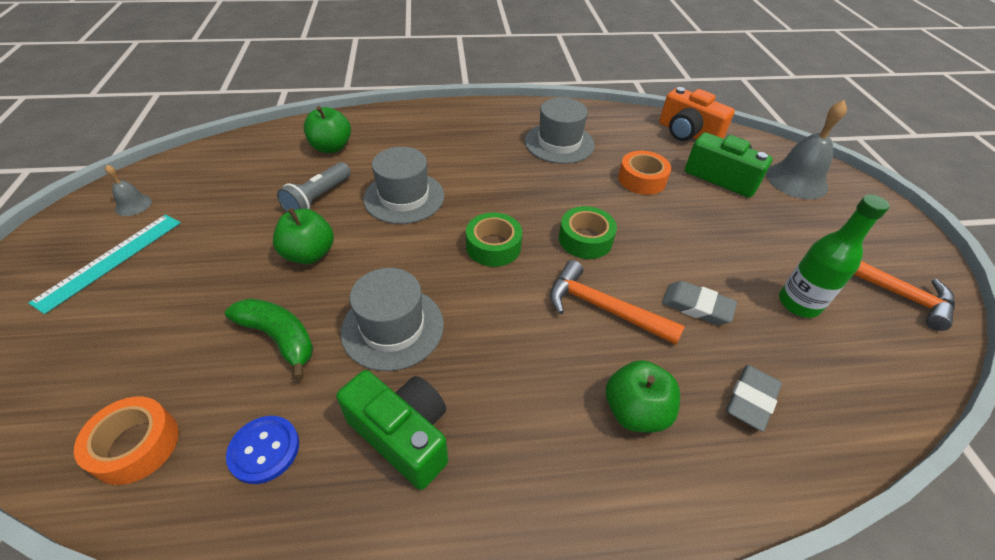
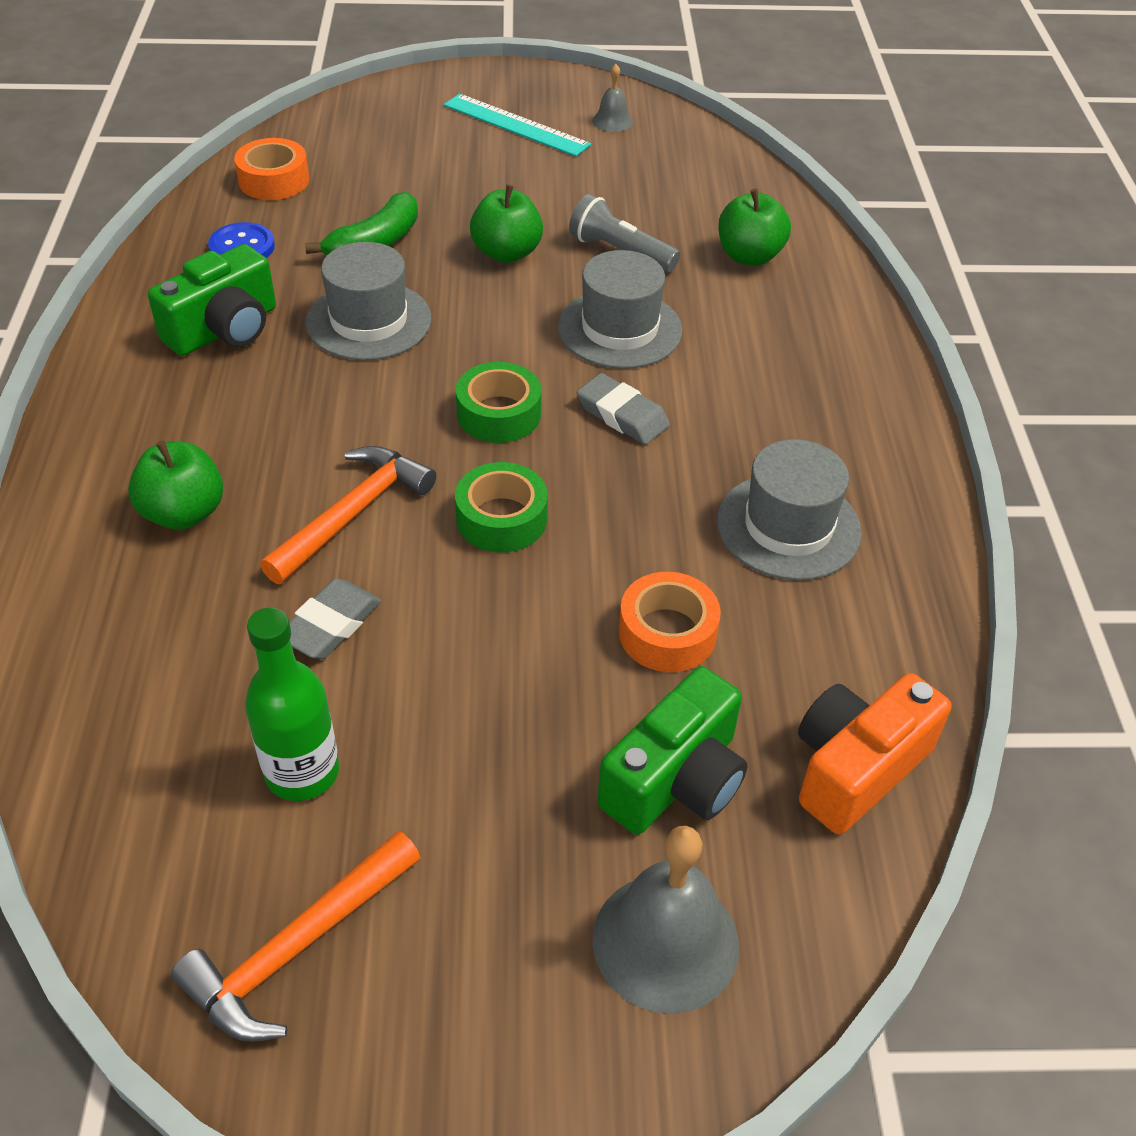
camera: 95 degrees right, 0 degrees up
(751, 400) = (155, 636): grey eraser -> grey eraser (622, 415)

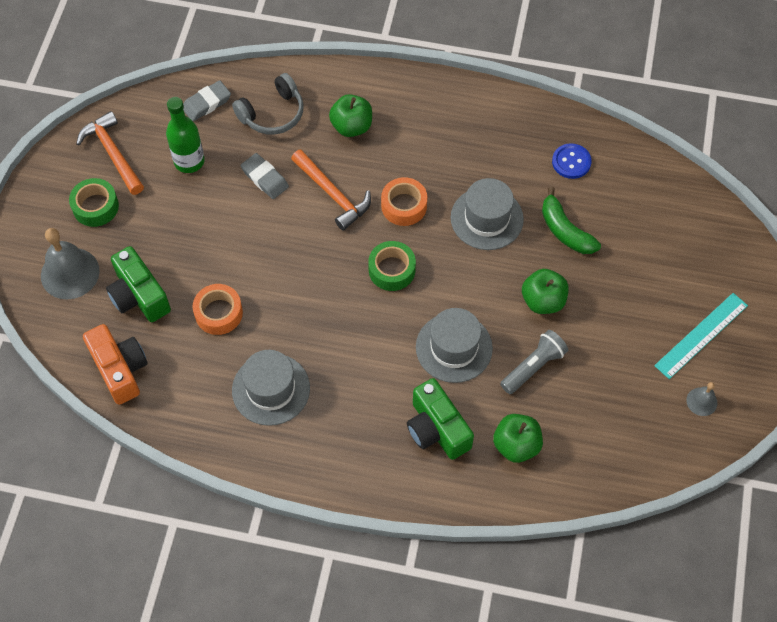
camera: 105 degrees right, 15 degrees up
(155, 645) = (273, 114): none -> grey headphones
(224, 329) = (492, 149): green camera -> green camera (437, 429)
(274, 180) = (643, 183): orange tape -> orange tape (404, 206)
(501, 519) = (312, 257): green tape -> green tape (95, 207)
(622, 415) = (376, 330): grey eraser -> grey eraser (206, 103)

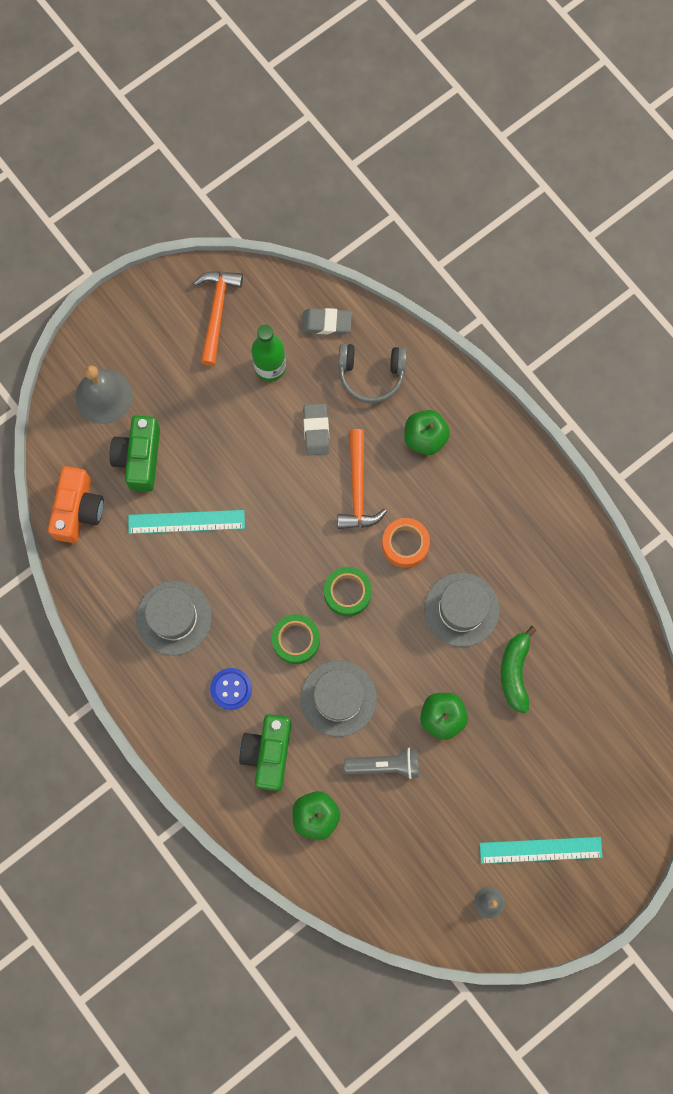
camera: 40 degrees right, 15 degrees up
(95, 207) = (167, 351): green tape -> green tape (296, 640)
(218, 313) = (186, 522): orange tape -> turquoise ruler
(571, 162) = (576, 615): blue button -> blue button (231, 689)

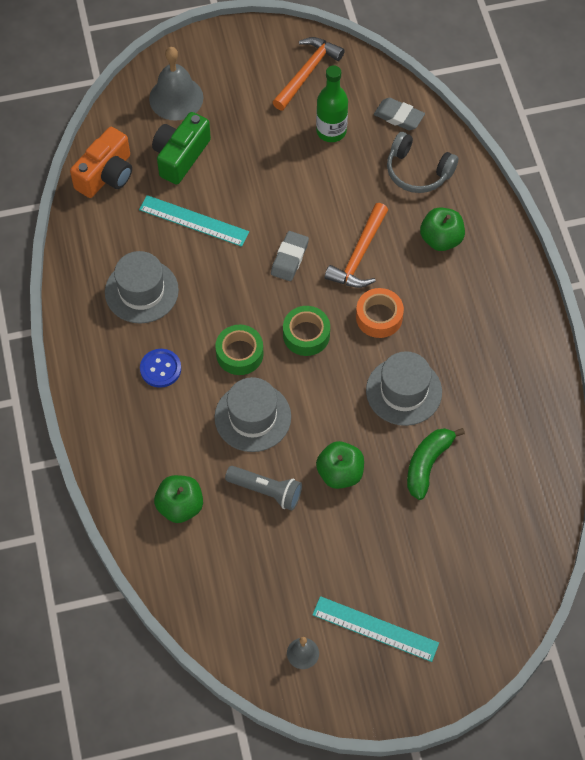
camera: 25 degrees right, 15 degrees down
(268, 753) = (165, 435): green camera -> none
(316, 430) = (346, 195): grey eraser -> grey eraser (289, 258)

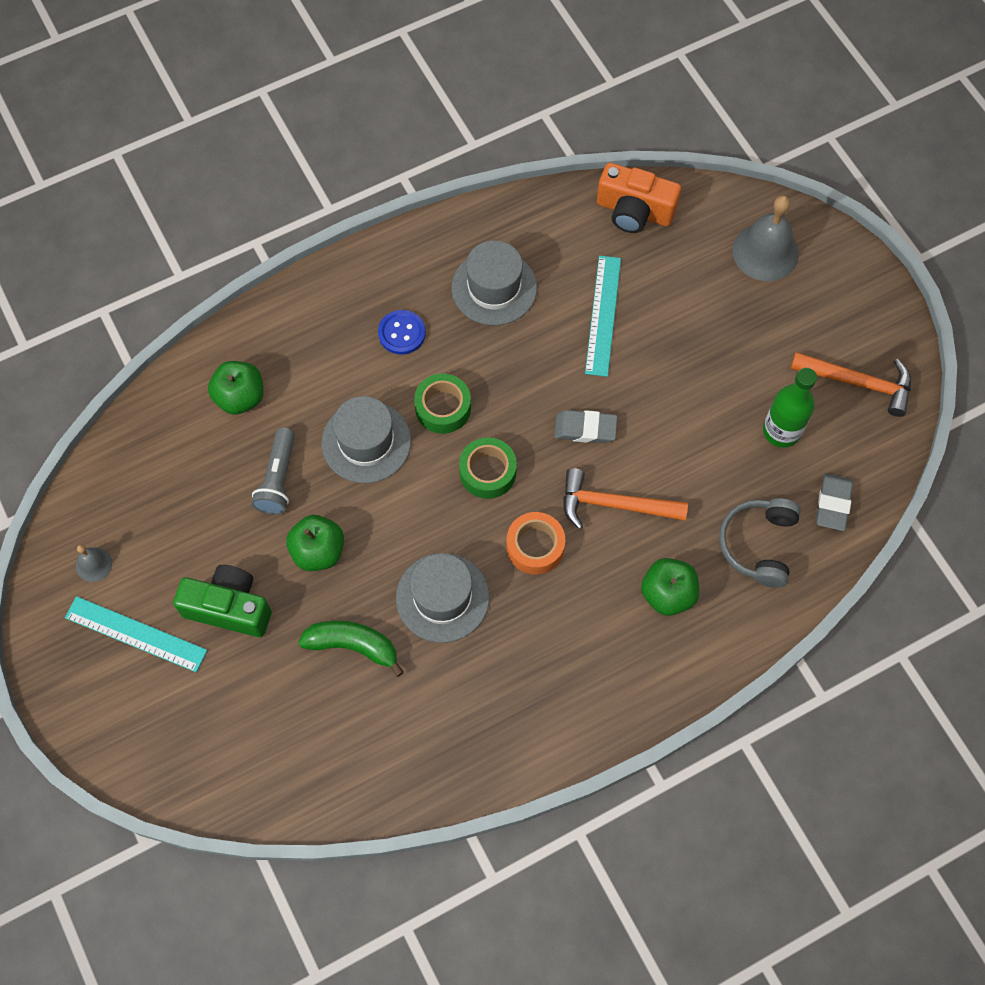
camera: 75 degrees right, 5 degrees up
(180, 156) = (686, 278): green camera -> green camera (229, 608)
(375, 629) = (135, 634): turquoise ruler -> turquoise ruler turned 75 degrees counterclockwise

